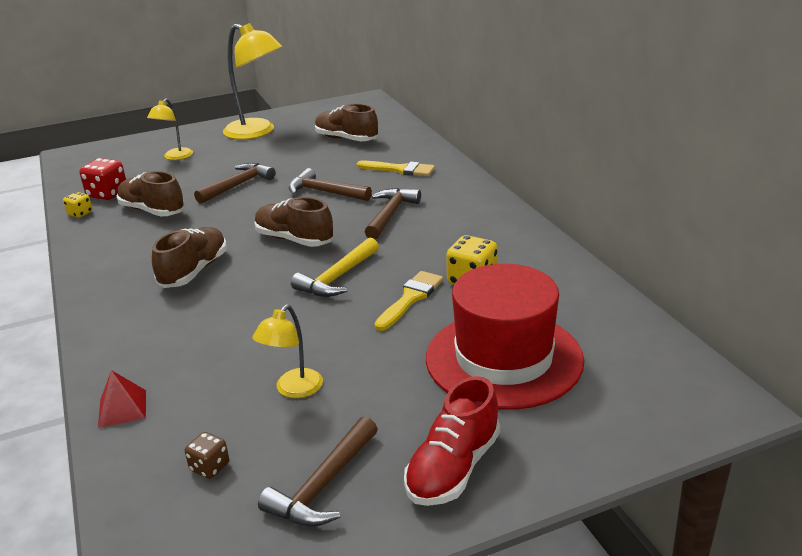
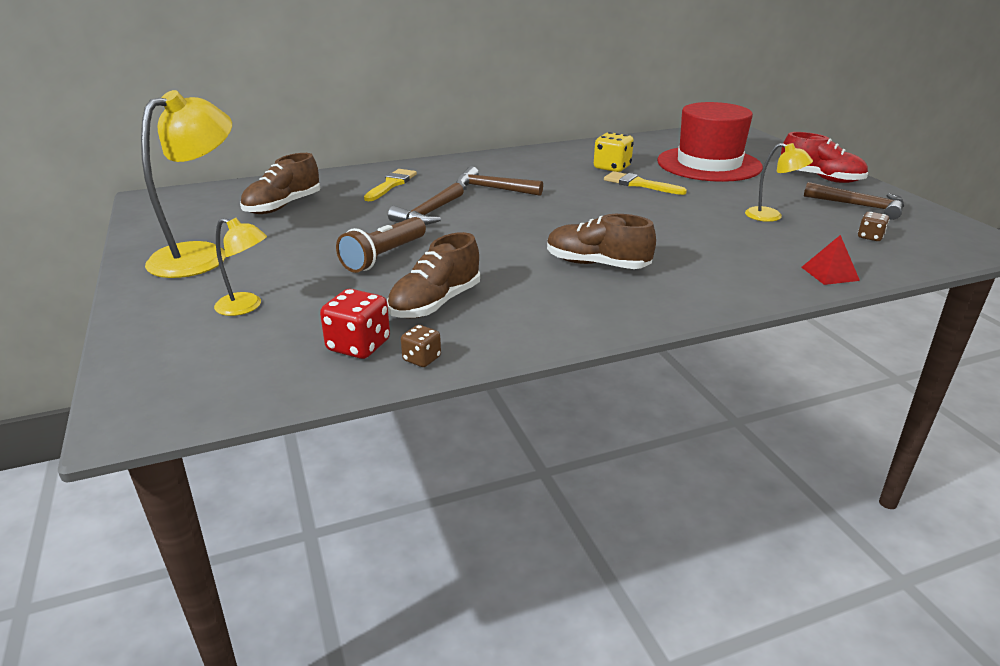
camera: 90 degrees left, 0 degrees up
(80, 213) = (421, 359): yellow dice -> brown dice
(238, 185) = (384, 256): brown hammer -> brown flashlight
(294, 239) = (534, 223): brown shoe -> none
(337, 277) = (608, 206): yellow hammer -> none

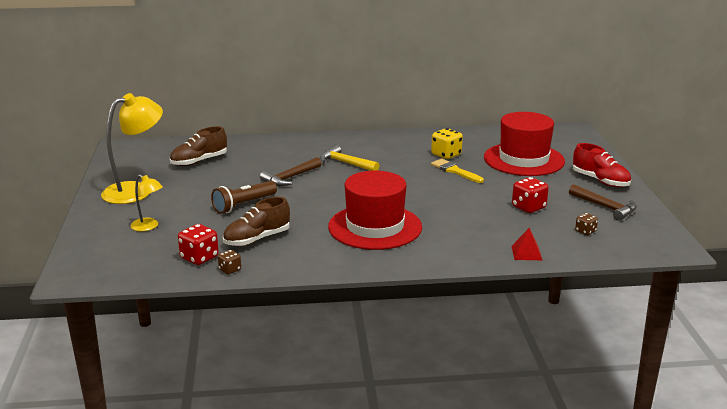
camera: 15 degrees right, 5 degrees down
(391, 184) = (278, 152): yellow brush -> none
(492, 189) = (346, 163): brown hammer -> yellow hammer
(597, 264) = (375, 227): brown shoe -> red hat
(771, 216) = (528, 207): yellow lamp -> red dice

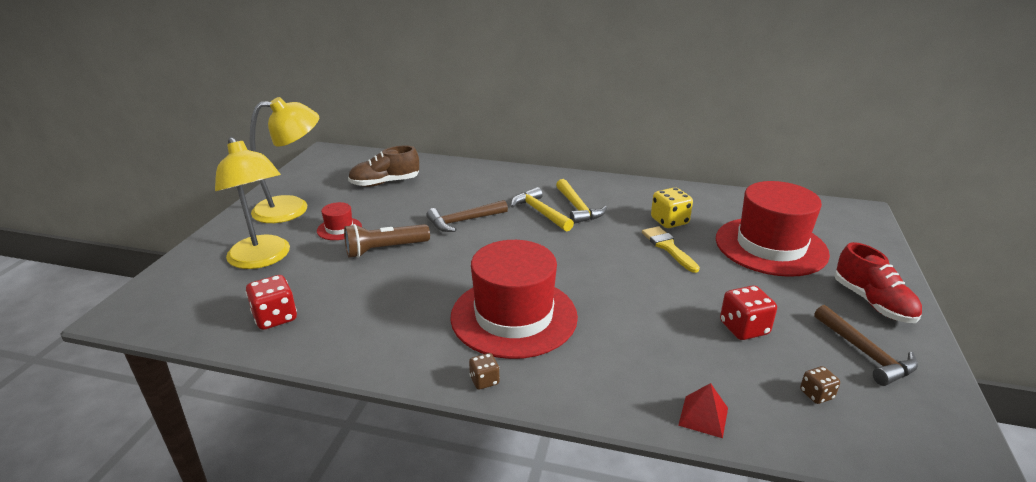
camera: 20 degrees right, 5 degrees up
(148, 227) = (263, 259): yellow lamp -> yellow lamp, size x1.89
(192, 198) = (339, 229): none -> red hat
(230, 270) = (292, 346): brown dice -> brown dice (484, 380)
(257, 239) = (360, 303): brown shoe -> none
(372, 156) = (577, 208): none -> yellow hammer

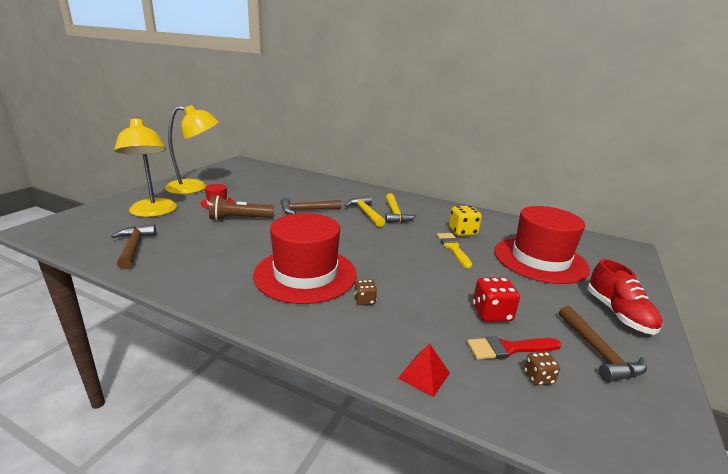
camera: 10 degrees right, 5 degrees down
(275, 317) = (134, 247): red dice -> brown hammer
(385, 183) = (266, 182): brown shoe -> none
(484, 380) = (255, 314): brown dice -> brown dice (364, 300)
(776, 367) = (509, 348): none -> red brush

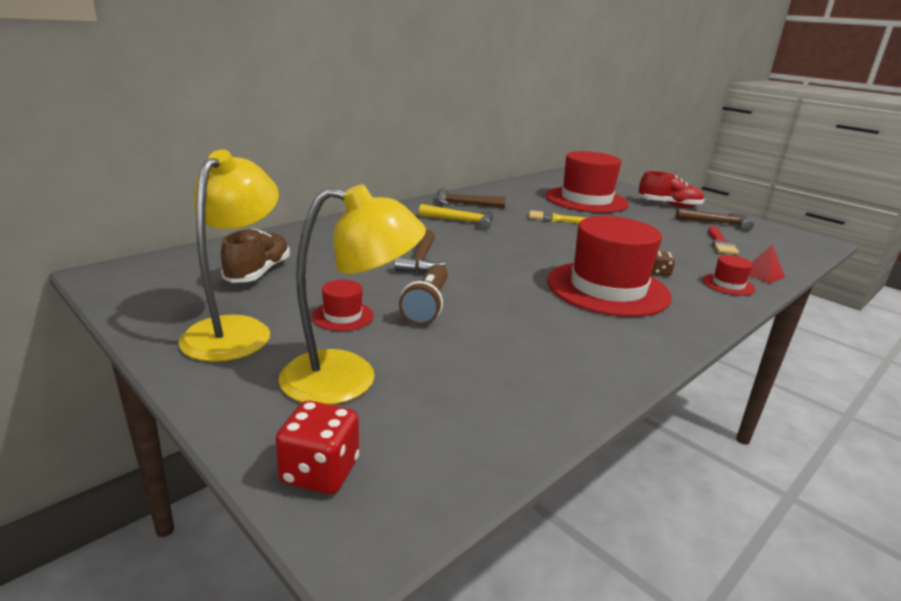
camera: 70 degrees left, 0 degrees up
(134, 247) = (506, 398): brown hammer -> brown hammer (464, 204)
(259, 181) = (258, 272): none -> brown shoe
(365, 213) = (449, 233): yellow hammer -> none
(366, 343) = (728, 284): none -> red hat
(462, 232) = (522, 207): yellow dice -> none
(491, 314) = (675, 236): red dice -> red dice (320, 472)
(538, 377) = (750, 244): brown dice -> none

